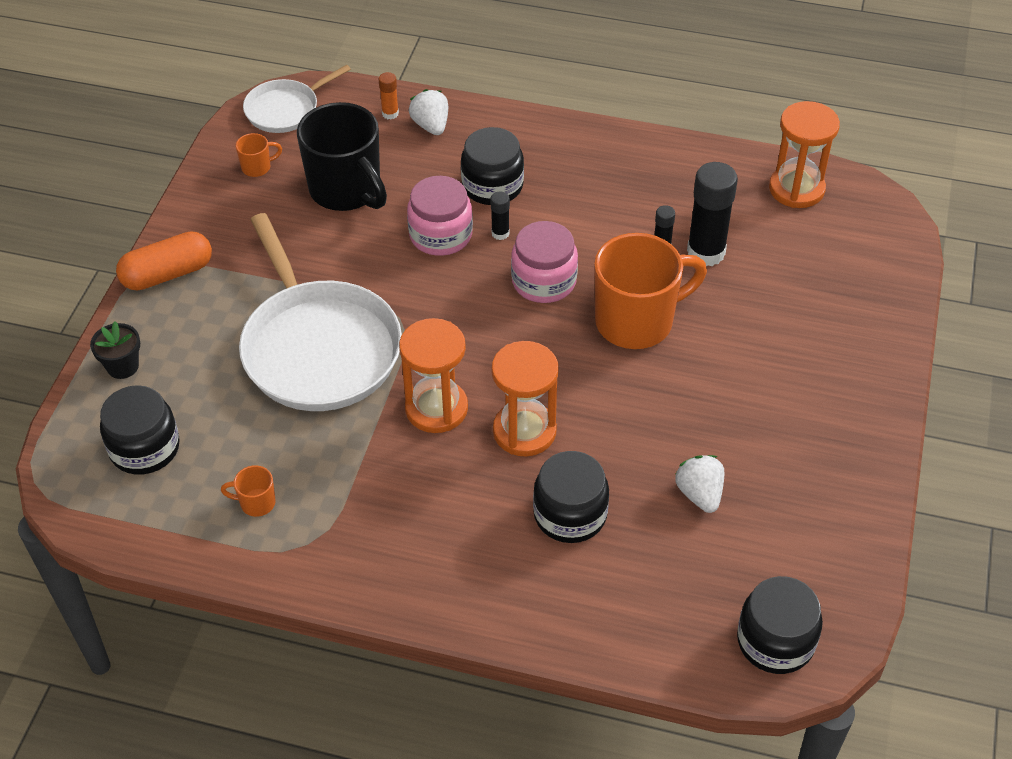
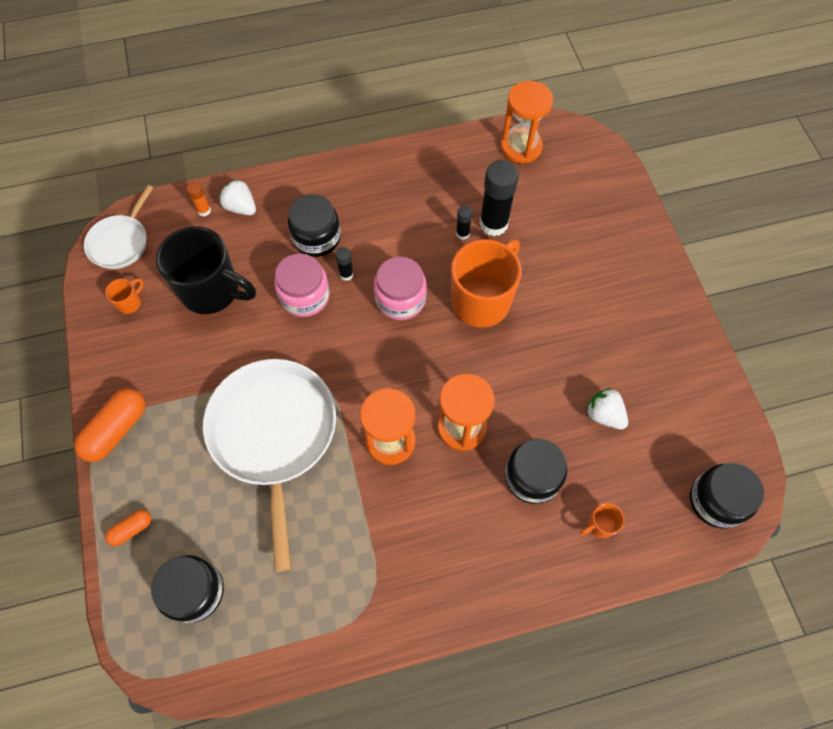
camera: 30 degrees left, 15 degrees up
(122, 366) = (132, 529): black flower pot -> orange capsule
(256, 503) = (310, 591): orange mug -> orange mug (599, 525)
(318, 348) = (274, 435): white pan -> white pan turned 135 degrees counterclockwise

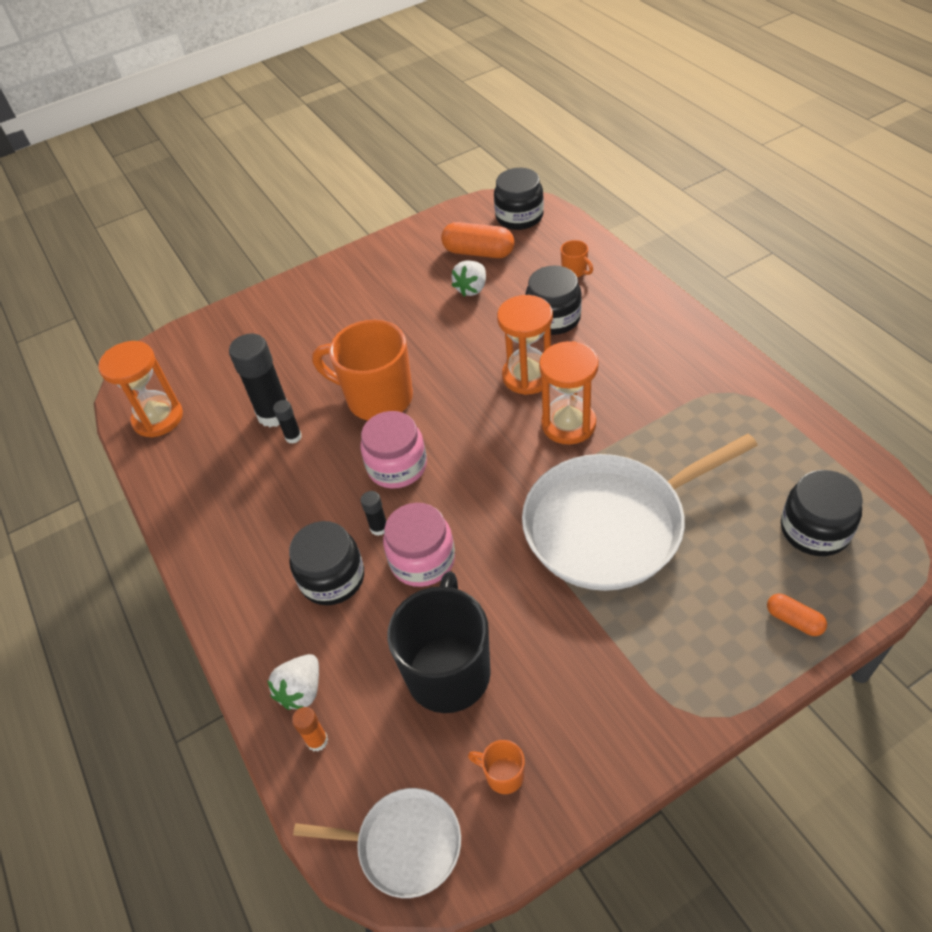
camera: 100 degrees left, 15 degrees down
(117, 430) = (690, 697): orange capsule -> orange capsule (478, 252)

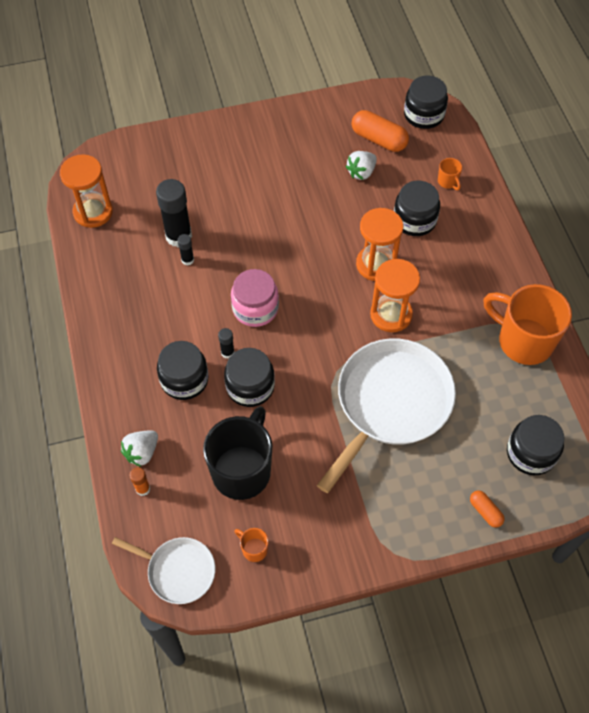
camera: 10 degrees right, 10 degrees up
(377, 398) = (258, 247): orange mug -> orange mug (523, 341)
(422, 560) = (250, 386): pink jar -> black jar
(611, 525) = (390, 403): white pan -> white pan turned 135 degrees clockwise

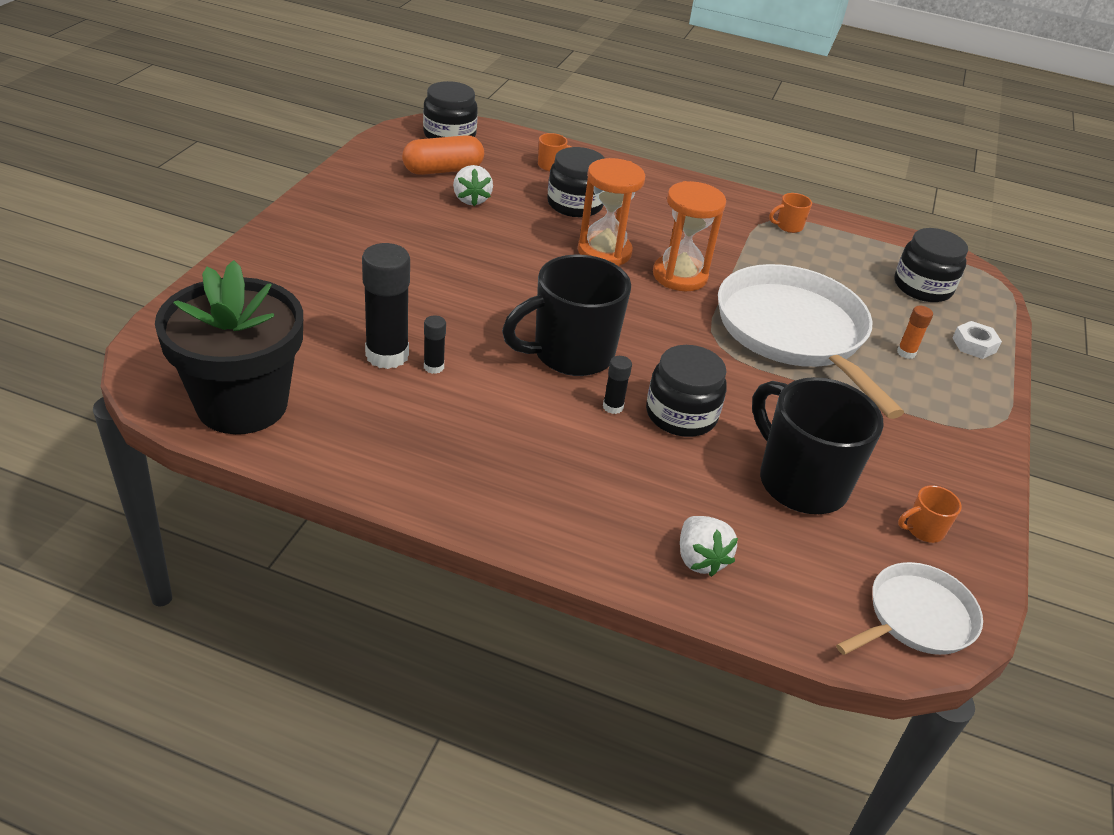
camera: 60 degrees left, 20 degrees down
(93, 212) = (242, 404): orange hourglass -> black flower pot
(143, 489) = (760, 588): orange glue stick -> orange glue stick (906, 353)
(184, 379) = (618, 462): black jar -> none
(255, 308) = (570, 354): pink jar -> black mug
(485, 511) = (974, 345): orange capsule -> white nut
(523, 341) = (788, 226): orange mug -> orange mug, size x0.41

